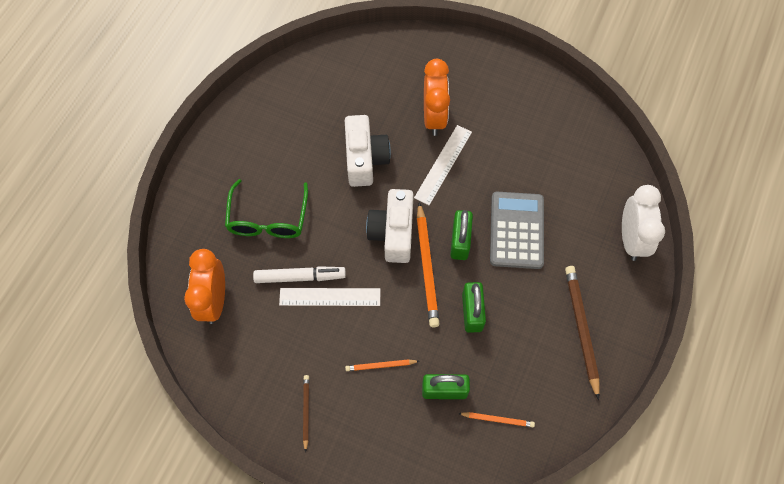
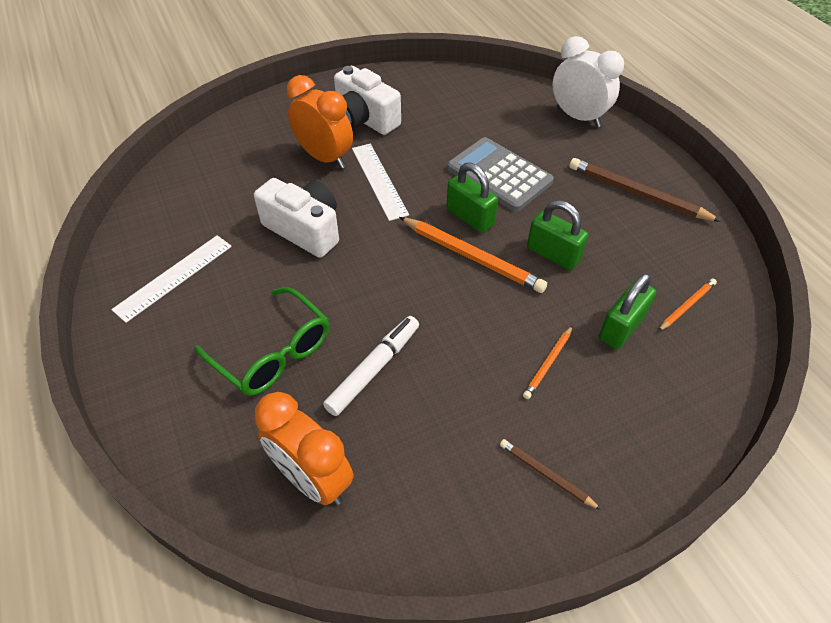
camera: 50 degrees left, 15 degrees down
(330, 297) = (425, 357): white ruler -> white ruler (174, 277)
(393, 233) = (408, 259): white camera -> white camera (364, 119)

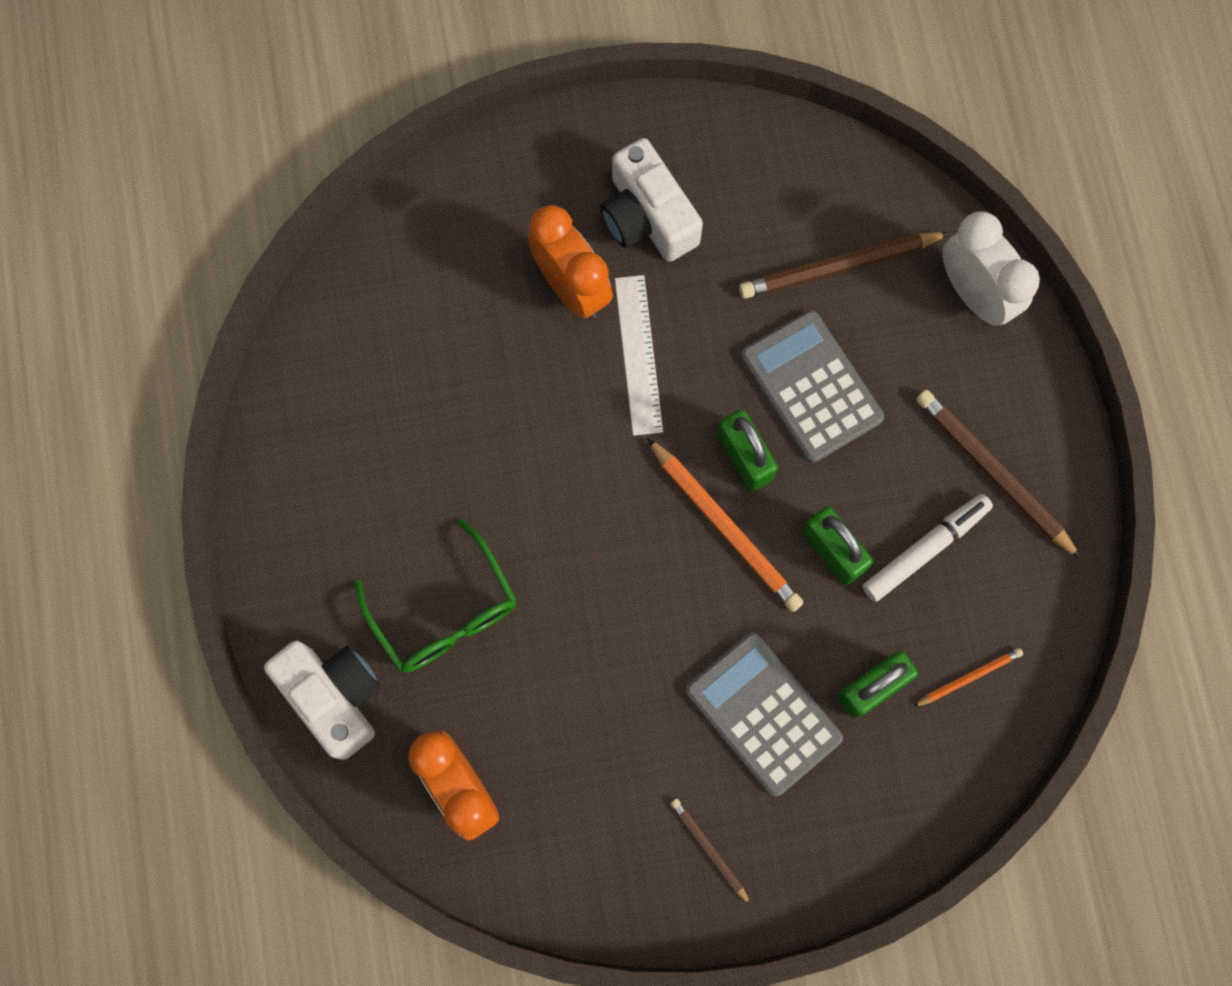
camera: 15 degrees right, 25 degrees up
(174, 277) = (339, 462): white ruler -> none
(305, 229) = (518, 422): white camera -> white camera (334, 696)
(373, 369) = (557, 666): white marker -> white marker (924, 549)
(491, 120) = (839, 267): none -> brown pencil
(548, 364) = (763, 714): orange pencil -> grey calculator

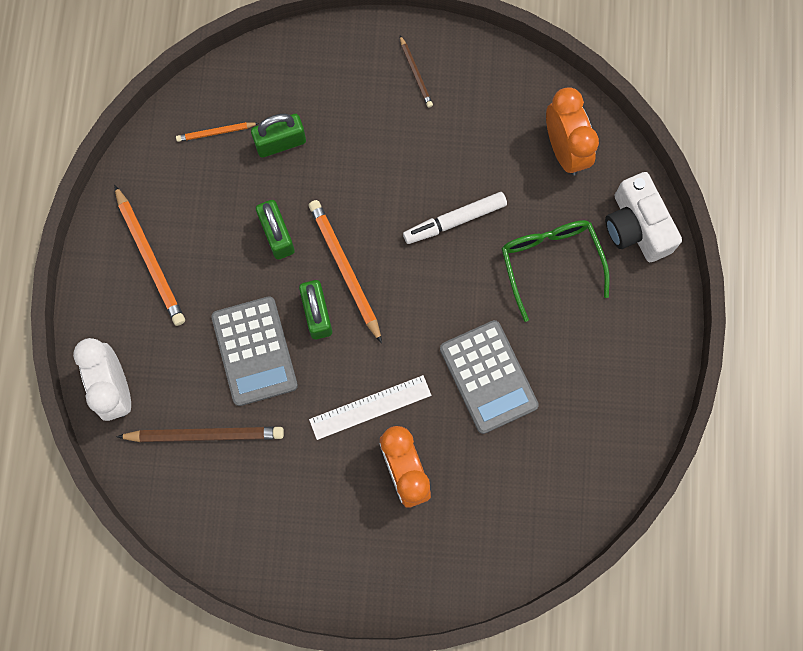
camera: 165 degrees left, 0 degrees up
(638, 354) = (370, 407): white ruler -> white ruler turned 60 degrees clockwise
(647, 217) = (333, 512): white camera -> none
(763, 714) = (356, 144): grey calculator -> grey calculator (488, 377)
(924, 549) = (215, 220): white marker -> white marker (455, 220)
(993, 473) = (150, 258): brown pencil -> orange pencil

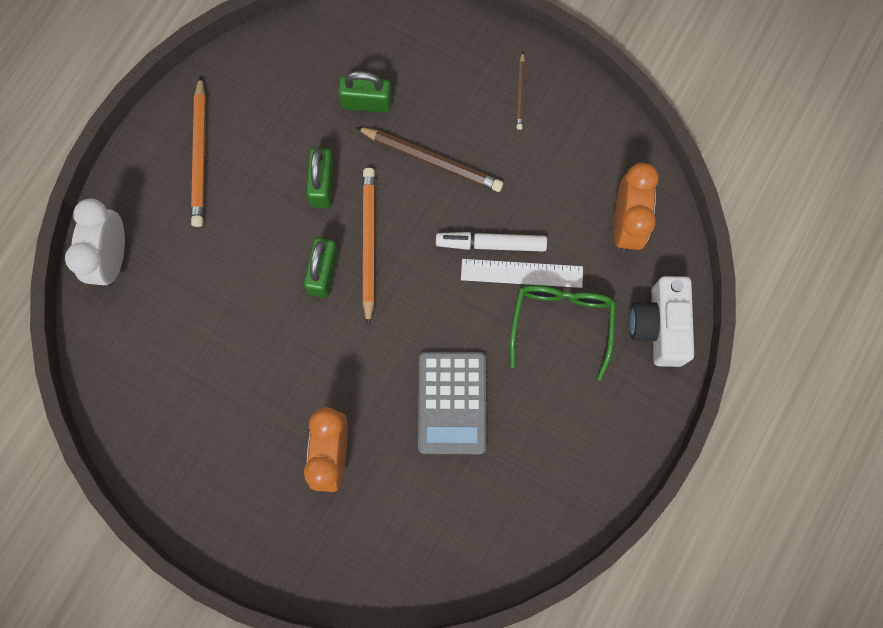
camera: 25 degrees right, 0 degrees up
(205, 435) = (170, 336): brown pencil -> brown pencil (432, 160)
(216, 132) = (313, 68): orange pencil -> none
(254, 351) = (251, 281): grey calculator -> none
(370, 407) = (330, 380): white ruler -> white ruler (521, 273)

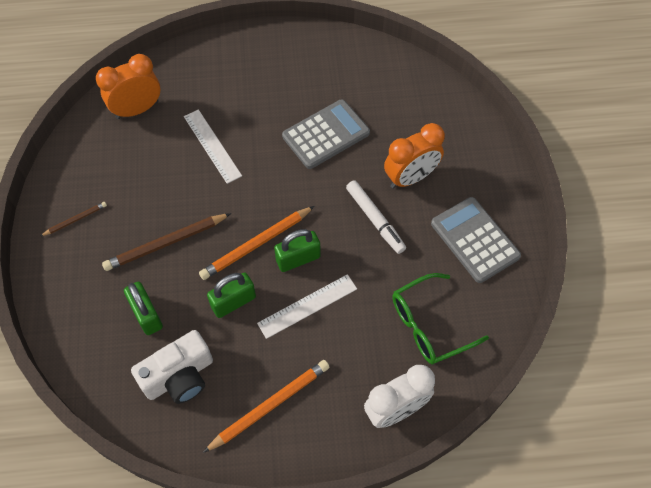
camera: 125 degrees left, 15 degrees down
(212, 464) = (475, 240): none -> grey calculator
(267, 248) = (307, 306): none -> white ruler
(432, 160) = (166, 243): brown pencil -> brown pencil turned 105 degrees counterclockwise
(491, 244) = (204, 173): white marker -> white marker (375, 219)
(561, 323) = (230, 107): green glasses -> green glasses (429, 325)
(659, 326) = (195, 60): white camera -> white camera (179, 376)

